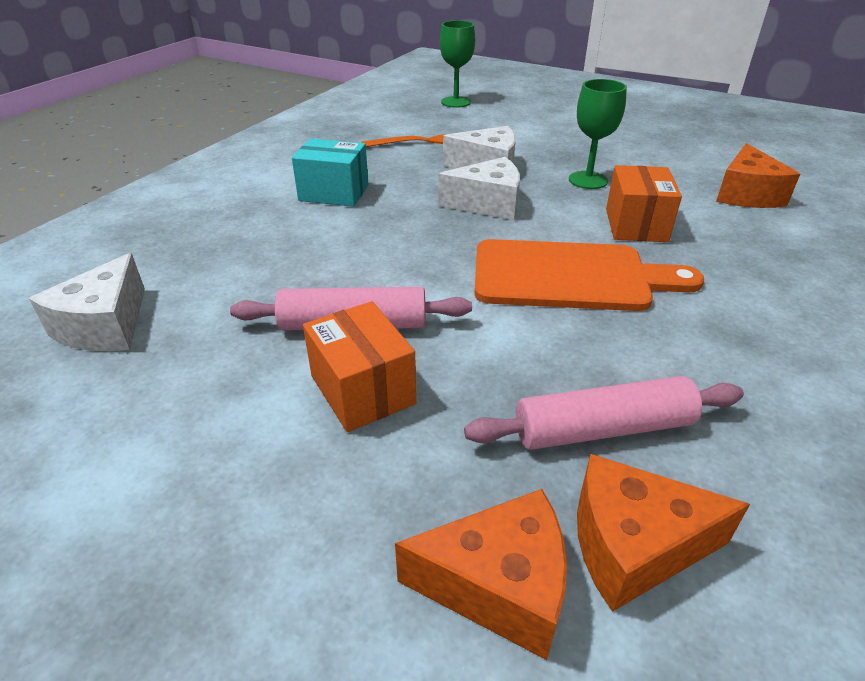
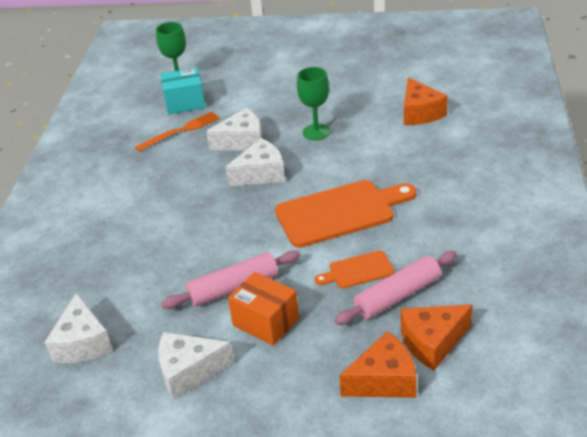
camera: 20 degrees left, 0 degrees up
(194, 422) = (189, 372): none -> white cheese
(334, 193) = (148, 199): turquoise box -> turquoise box (185, 103)
(554, 364) = (358, 271): none -> orange cutting board
(636, 225) = (362, 160): orange box -> none

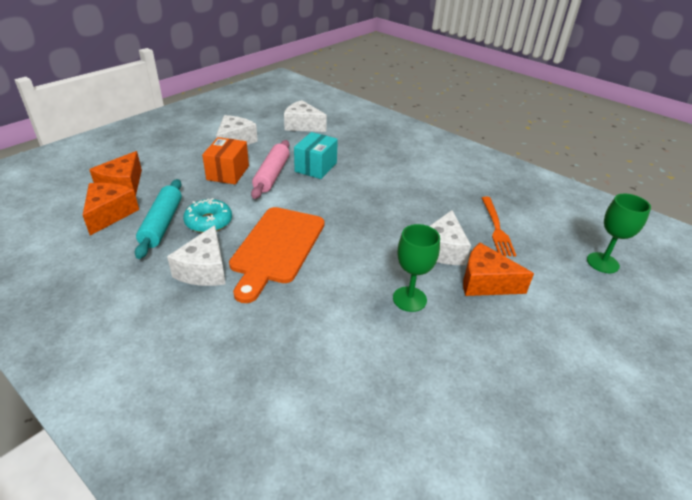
camera: 120 degrees right, 0 degrees up
(185, 103) = (550, 249): turquoise box -> turquoise box (315, 167)
(261, 174) = (379, 237): white cheese -> white cheese (204, 270)
(266, 322) = (228, 173): orange box -> orange box turned 60 degrees counterclockwise
(358, 271) = (209, 222): orange cutting board -> turquoise donut
(397, 296) = (162, 224): pink rolling pin -> turquoise rolling pin
(420, 113) = (357, 403): orange cheese -> orange cheese (485, 282)

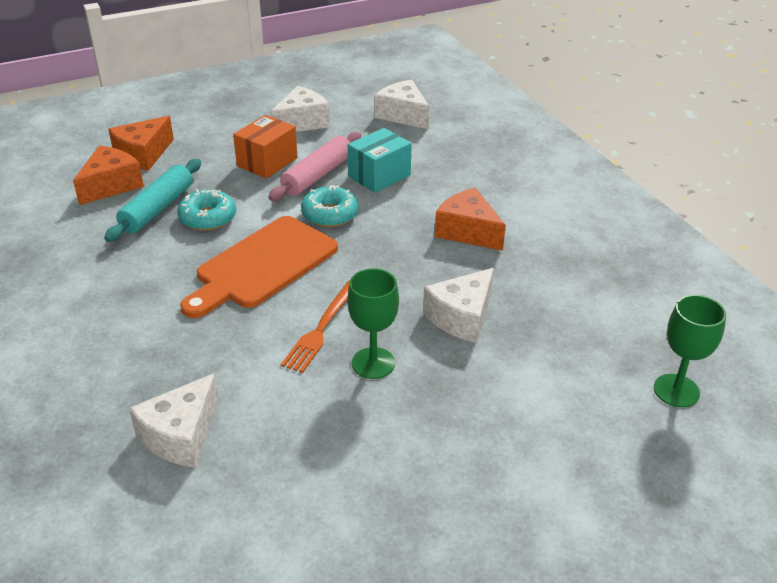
camera: 25 degrees right, 0 degrees up
(204, 270) = (170, 271): white cheese -> white cheese (181, 435)
(300, 200) = (330, 214): none -> turquoise donut
(485, 282) = (485, 370): orange cheese -> orange cheese (467, 231)
(496, 228) = (560, 308): orange fork -> orange fork (321, 328)

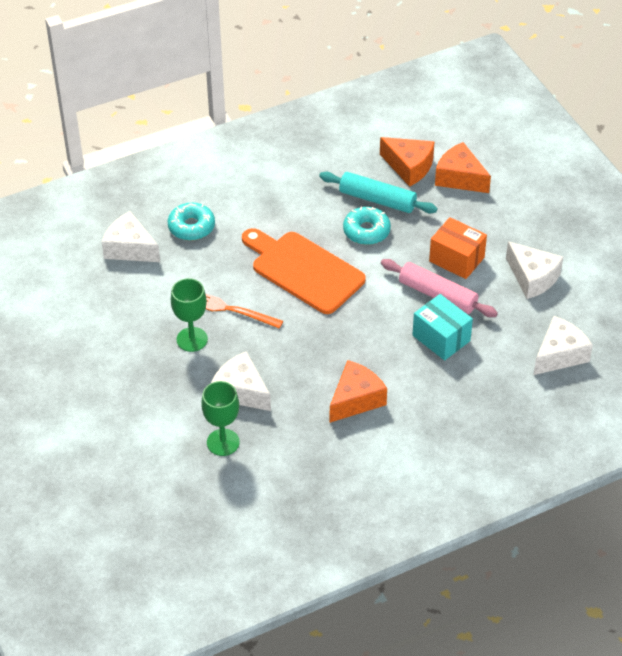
camera: 90 degrees right, 10 degrees up
(330, 214) = (376, 306): turquoise donut -> turquoise donut (191, 227)
(676, 390) = (156, 516): green goblet -> green goblet (223, 442)

